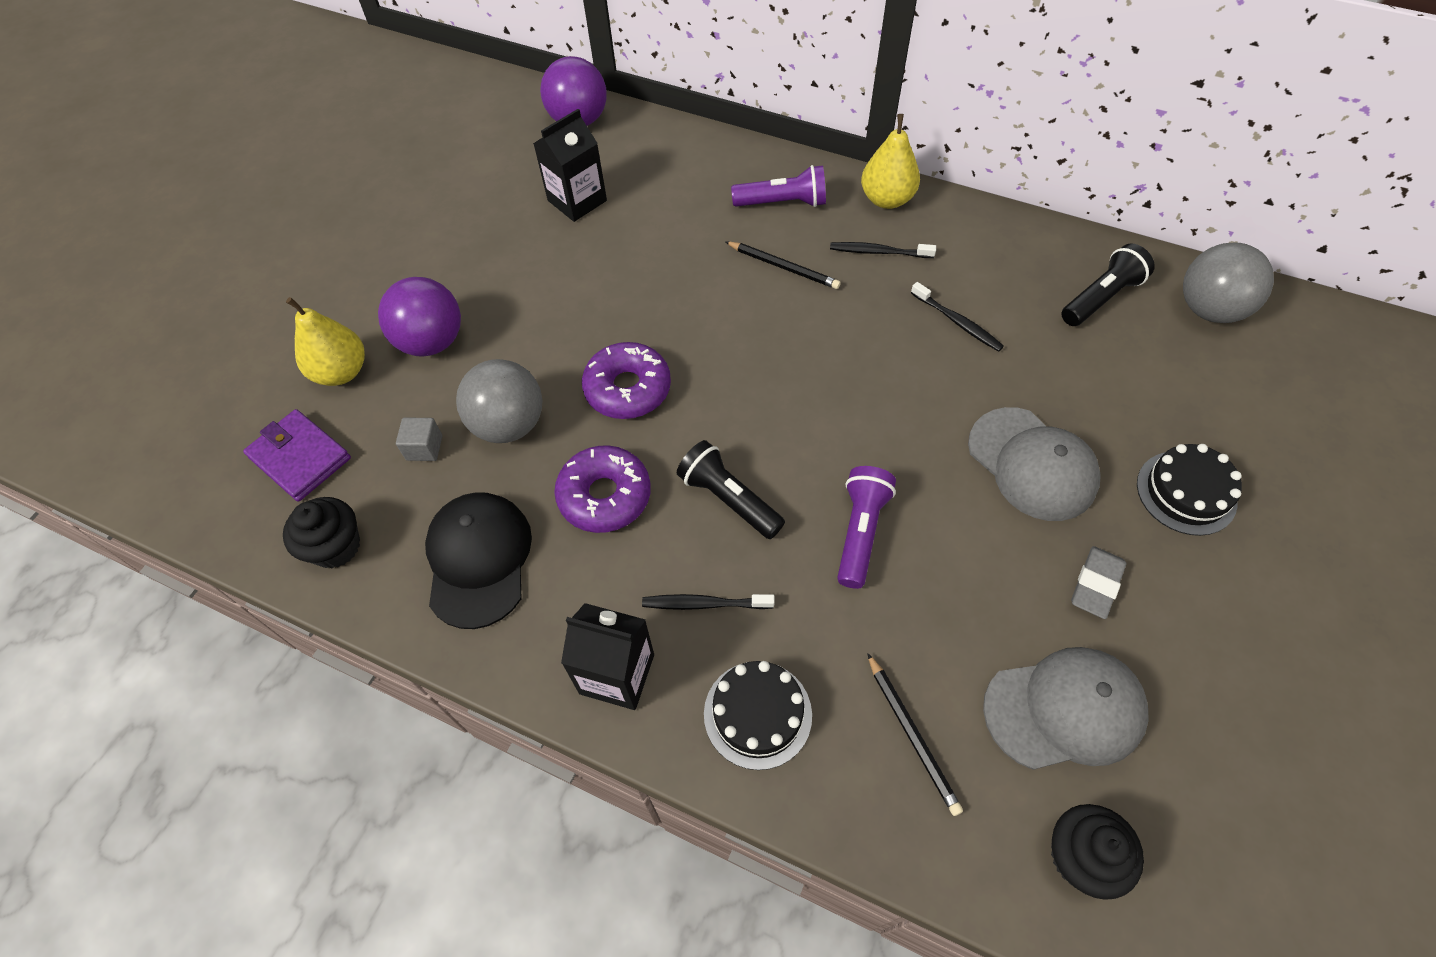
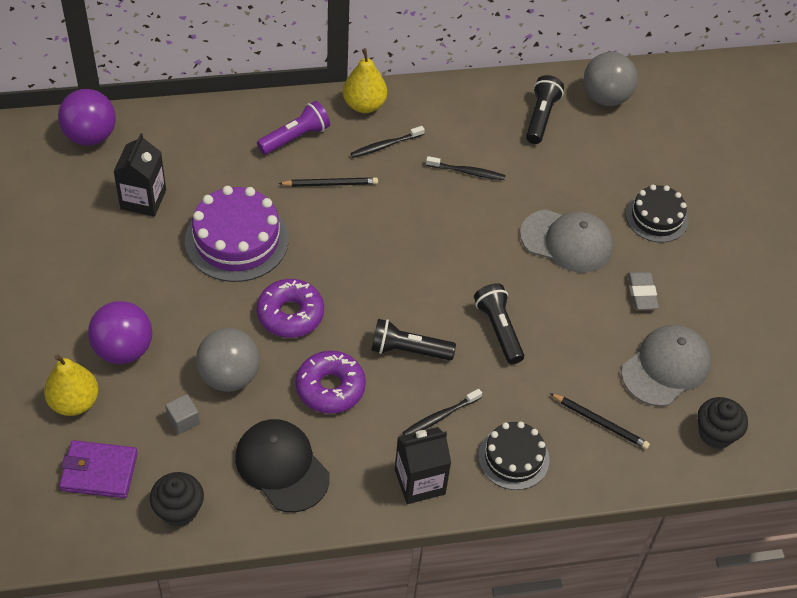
camera: 40 degrees left, 5 degrees down
(636, 282) = (236, 240): none -> purple cake
(860, 532) = (498, 329): purple flashlight -> black flashlight

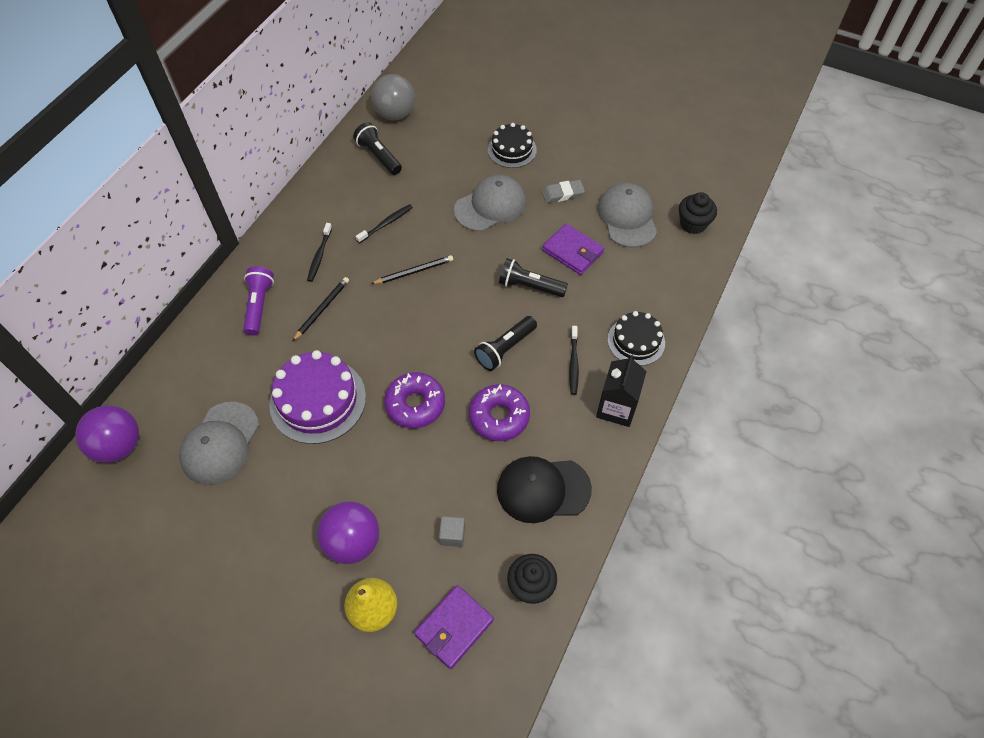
camera: 50 degrees left, 5 degrees up
(143, 199) = (220, 443): black carton -> grey cap
(229, 376) = (437, 479): grey ball -> none
(364, 105) = (271, 246): yellow pear -> none
(575, 342) = (572, 251): none -> purple wallet
(600, 422) = (643, 277): black pencil -> black pencil (414, 271)
(642, 293) = (562, 194): grey eraser -> grey eraser turned 45 degrees counterclockwise

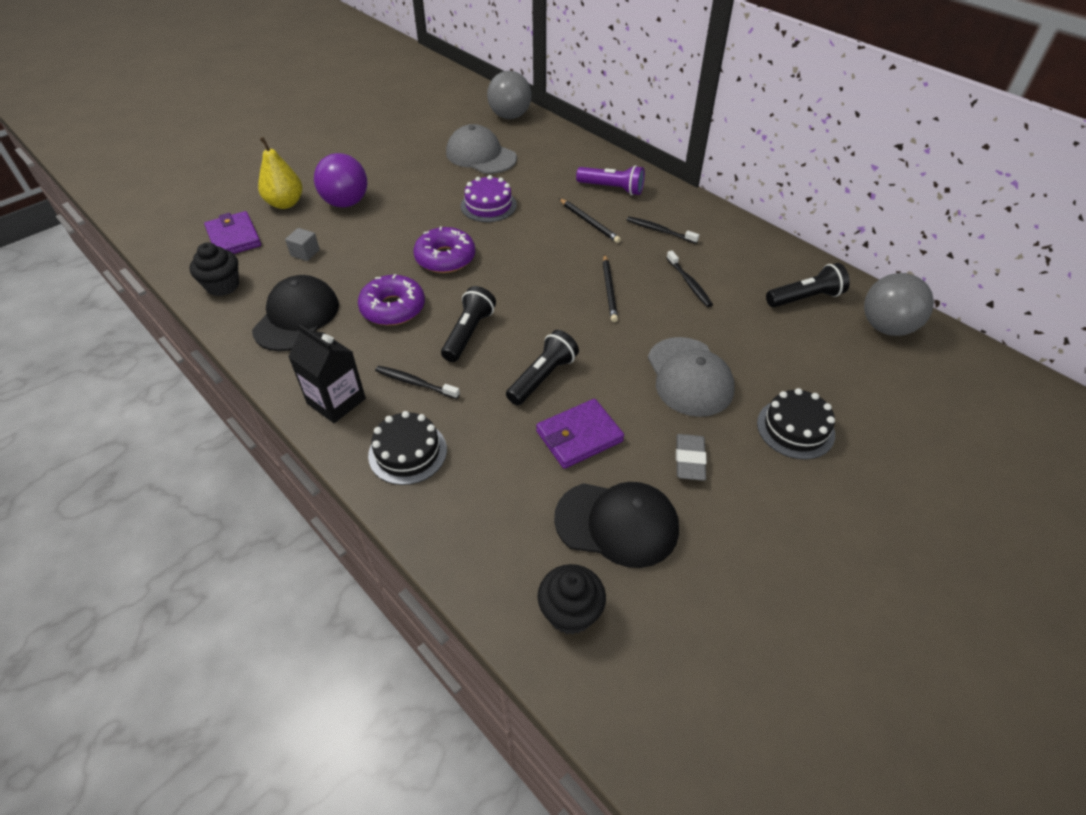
camera: 110 degrees right, 10 degrees down
(119, 446) = (510, 116): purple ball -> grey ball
(318, 400) = (488, 205): purple cake -> purple cake, size x0.63
(505, 349) = (468, 333): black flashlight -> black flashlight turned 45 degrees clockwise
(627, 217) = (617, 523): grey cap -> black cap

